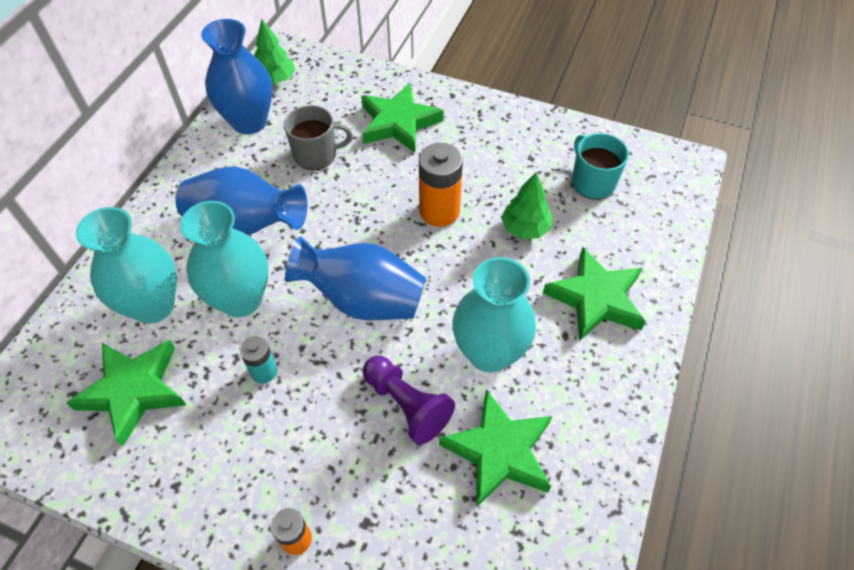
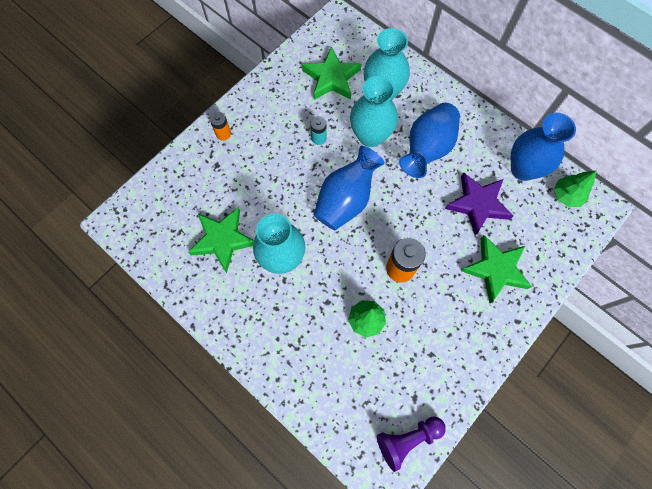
camera: 110 degrees right, 15 degrees up
(316, 155) = (477, 204): grey mug -> purple star
(406, 405) = (269, 202): purple pawn -> purple pawn (407, 439)
(592, 182) = (392, 390): turquoise mug -> none
(595, 298) = (294, 341): green star -> none

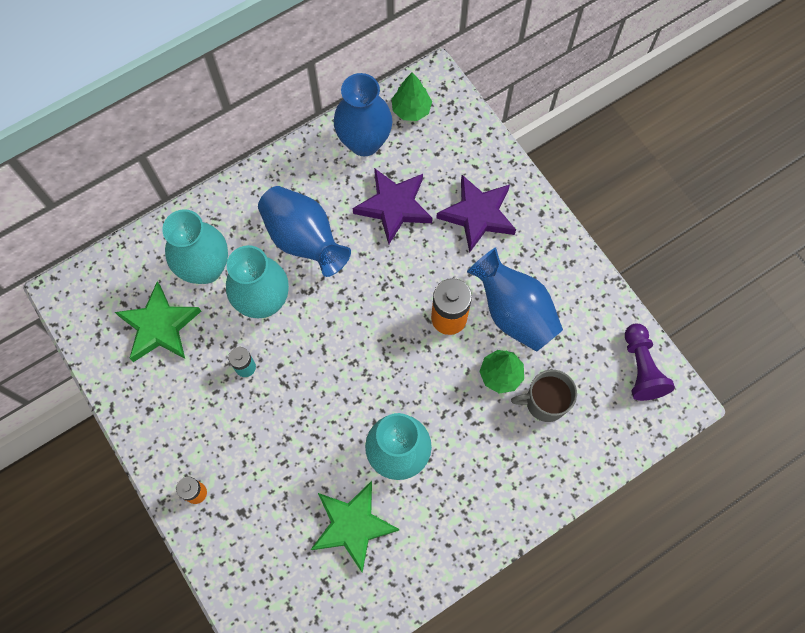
camera: 75 degrees left, 0 degrees up
(346, 200) = (343, 356): blue vase -> blue vase (513, 312)
(353, 361) = (545, 402): none -> grey mug
(495, 269) = (477, 215): green star -> purple star

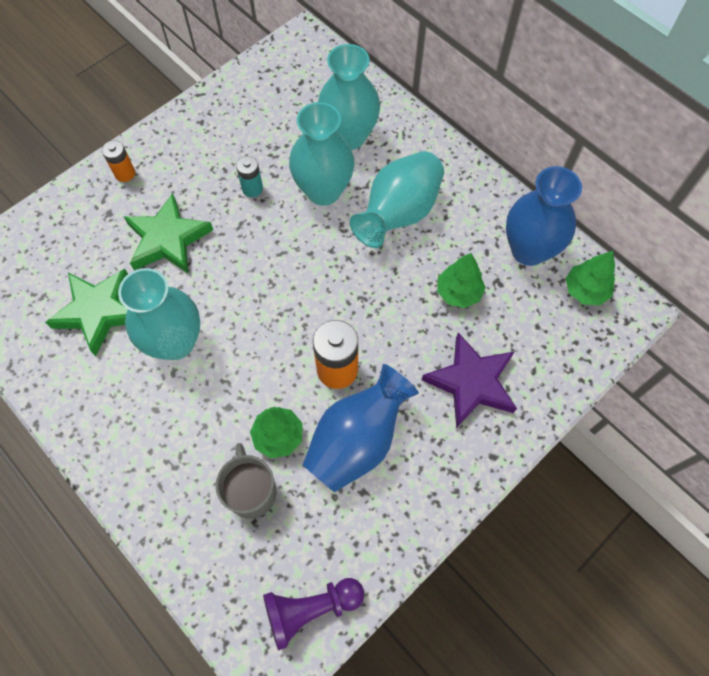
camera: 80 degrees right, 5 degrees down
(159, 326) = (283, 113): green star -> green star (167, 239)
(304, 240) = (398, 213): blue vase -> turquoise vase
(394, 207) = (458, 292): purple star -> green tree

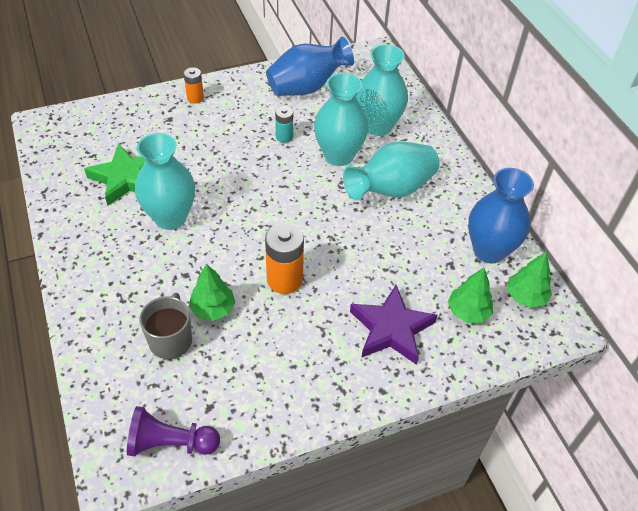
camera: 20 degrees right, 15 degrees down
(167, 239) = (203, 149): green star -> none
(357, 440) = (274, 335): blue vase -> blue vase (307, 87)
(458, 292) = (413, 260): green tree -> green tree (468, 311)

